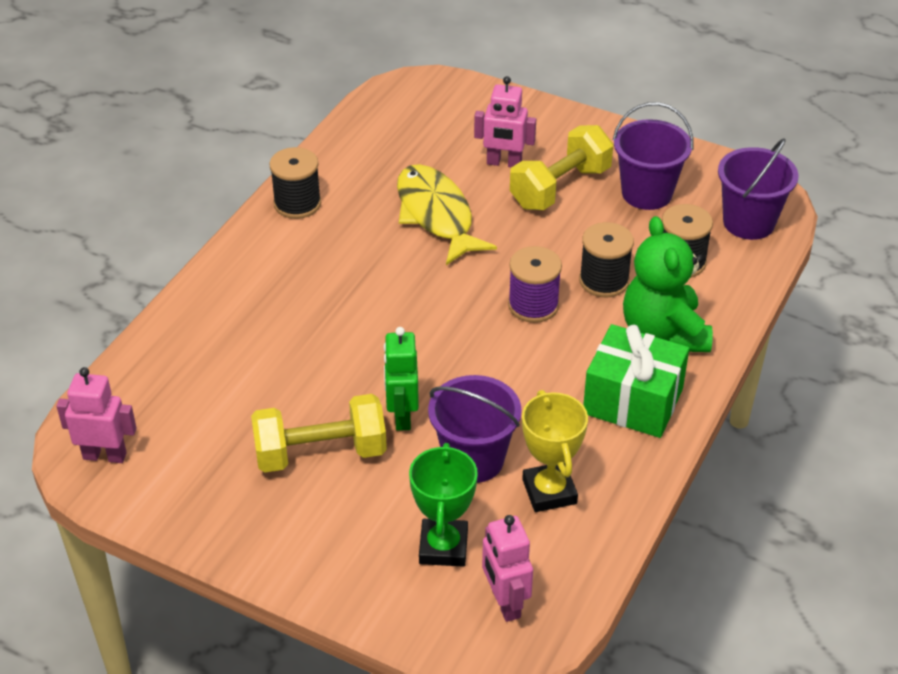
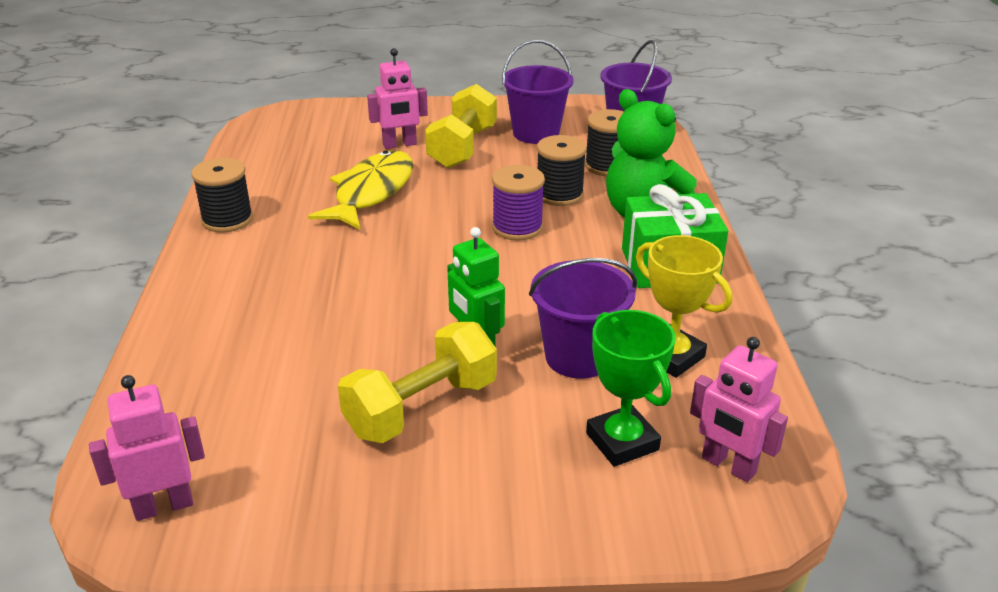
camera: 30 degrees left, 10 degrees down
(436, 215) = (371, 192): yellow fish -> yellow fish turned 75 degrees clockwise

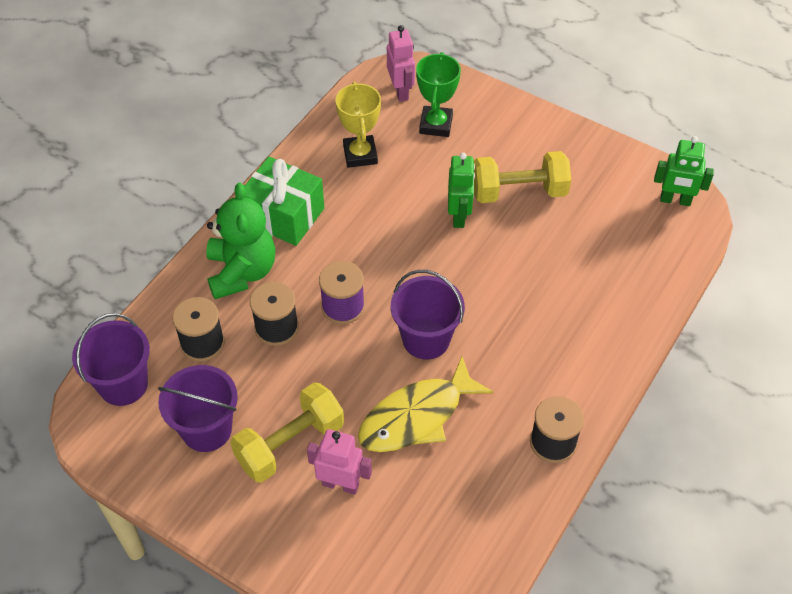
camera: 145 degrees left, 20 degrees up
(164, 506) = (675, 200): pink robot -> green robot
(578, 357) = (409, 180): purple bucket -> purple bucket (426, 339)

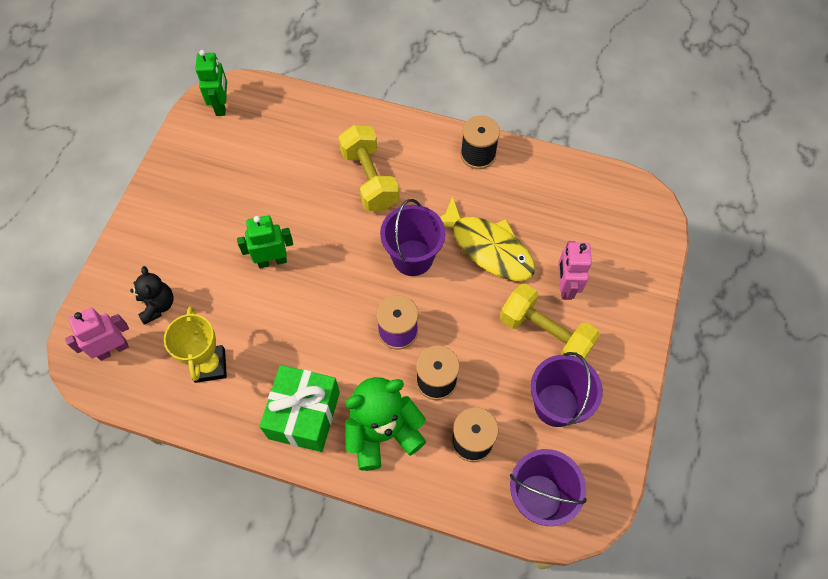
camera: 105 degrees left, 10 degrees up
(360, 154) = (210, 365): yellow trophy -> yellow trophy turned 75 degrees counterclockwise
(436, 125) = (158, 305): green trophy -> black teddy bear
(519, 192) = (233, 219): yellow dumbbell -> yellow dumbbell (370, 179)

